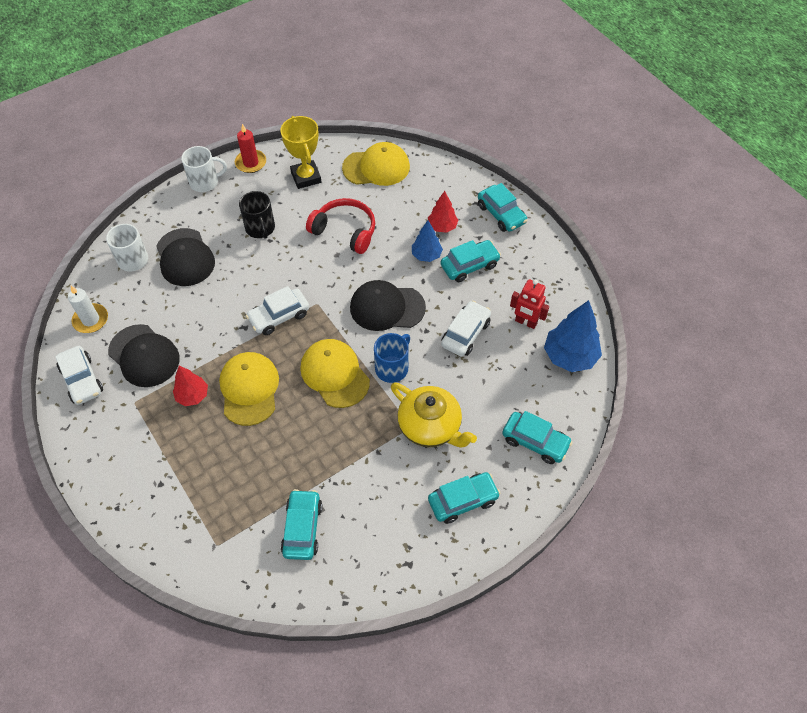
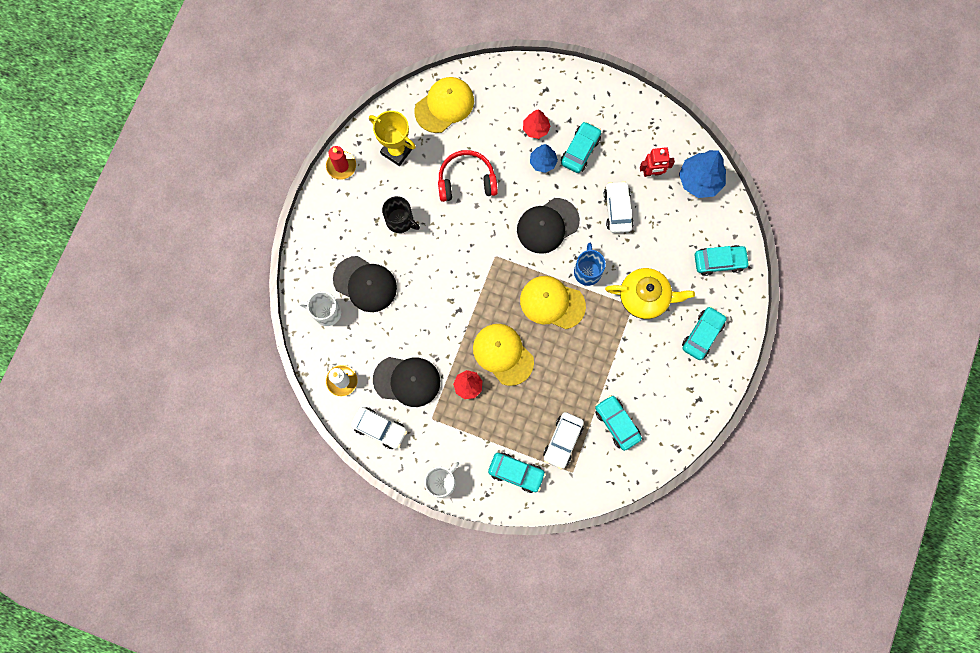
camera: 35 degrees left, 20 degrees up
(205, 182) = (320, 208): white mug -> white mug (442, 482)
(279, 316) = (476, 285): white car -> white car (563, 441)
(501, 214) = (571, 88): turquoise car -> turquoise car (516, 472)

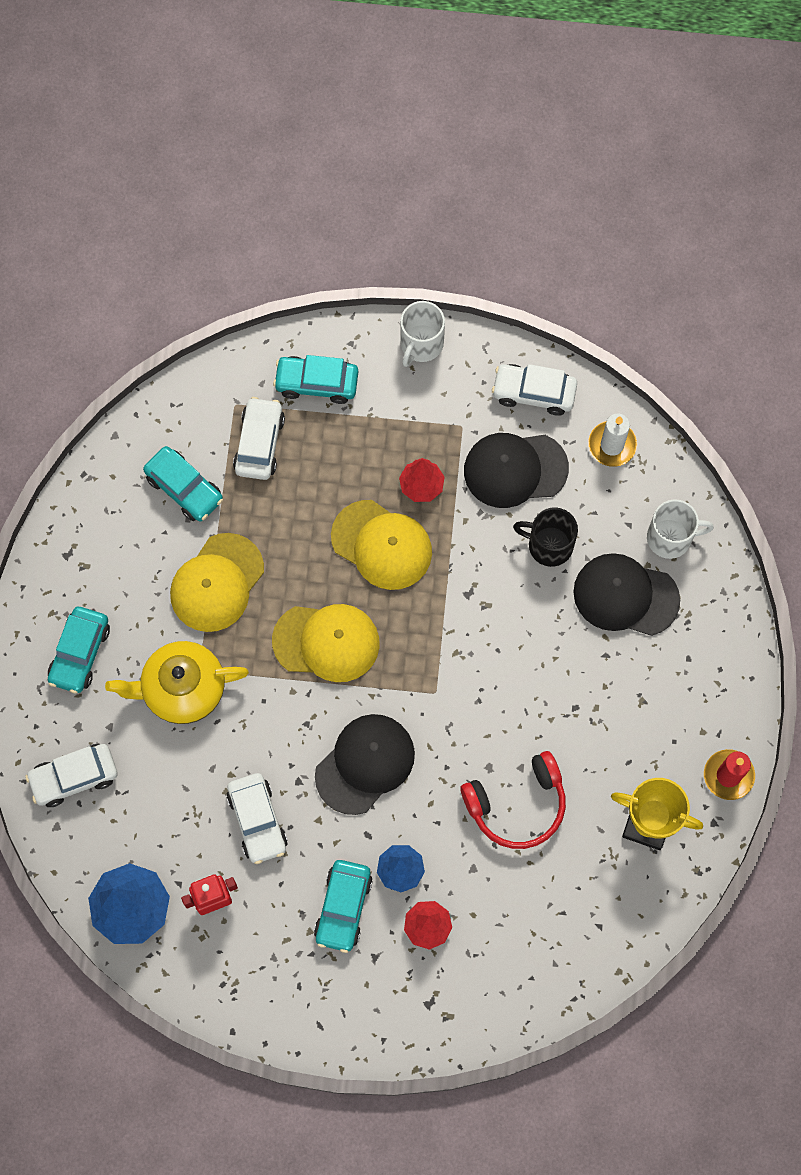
camera: 165 degrees right, 5 degrees down
(400, 221) = (603, 710): black mug -> black mug (548, 545)
(444, 105) = (593, 926): yellow cap -> yellow cap (217, 583)
(587, 271) = (283, 707): blue mug -> none
(719, 261) = (74, 777): turquoise car -> white car

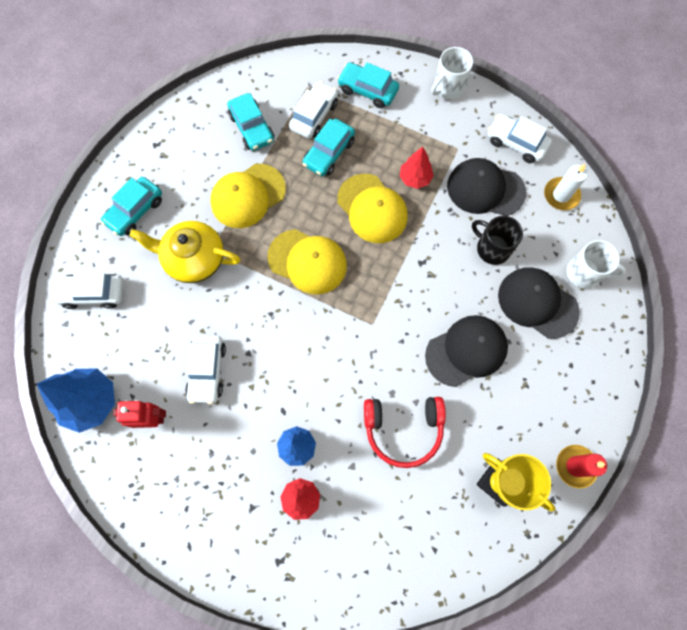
camera: 20 degrees right, 0 degrees up
(343, 907) = (243, 460): turquoise car -> turquoise car (329, 153)
(365, 764) = (301, 358): black cap -> black cap (466, 351)

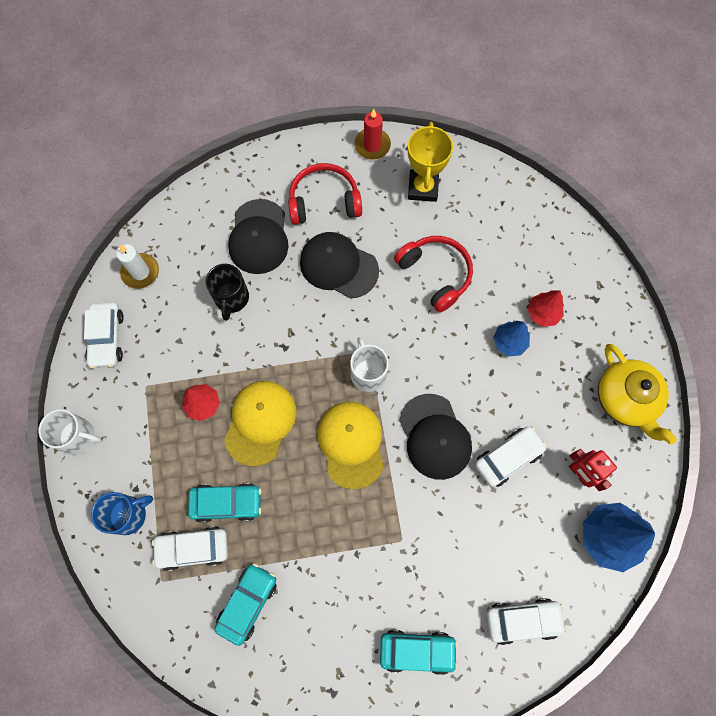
camera: 125 degrees left, 0 degrees up
(93, 294) = (522, 620): white car -> white car turned 60 degrees counterclockwise
(194, 259) = (422, 550): yellow teapot -> yellow teapot (625, 399)
(248, 196) = (325, 548): yellow cap -> none
(367, 90) = (129, 514): turquoise car -> blue mug
(485, 189) = (175, 337): black cap -> black cap (435, 437)
(540, 380) = (324, 201): none -> red headphones
(584, 273) = (206, 216): white mug -> white mug (368, 373)

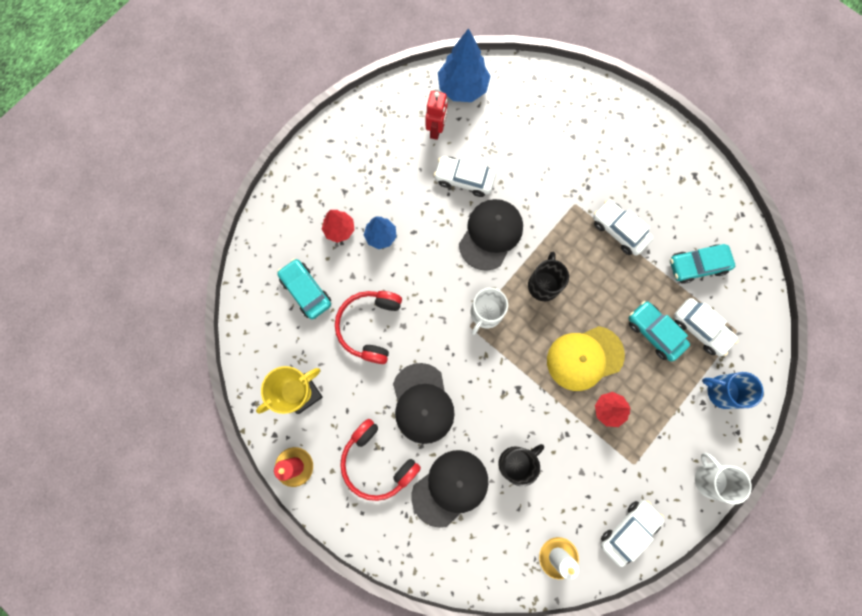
camera: 130 degrees left, 5 degrees up
(351, 444) = (543, 284): yellow cap -> black mug
(417, 650) = (628, 146): turquoise car -> turquoise car (306, 291)
(522, 620) = (556, 102): white car -> white car (619, 230)
(625, 399) = (360, 135): yellow teapot -> none

